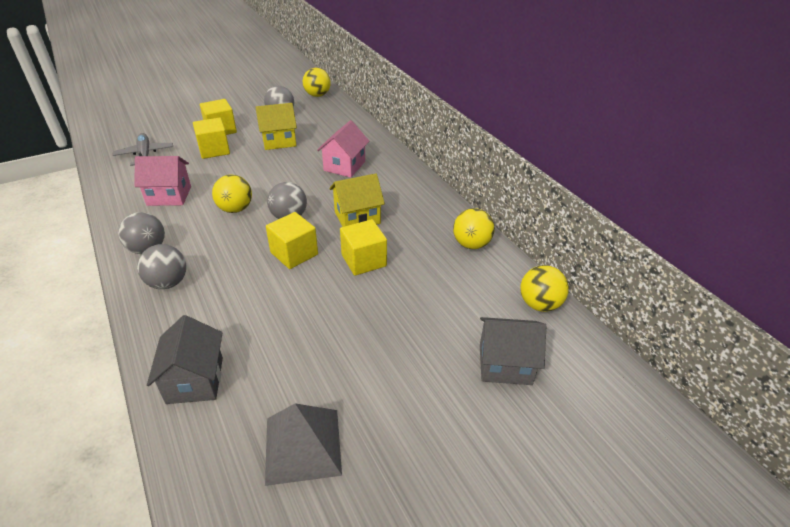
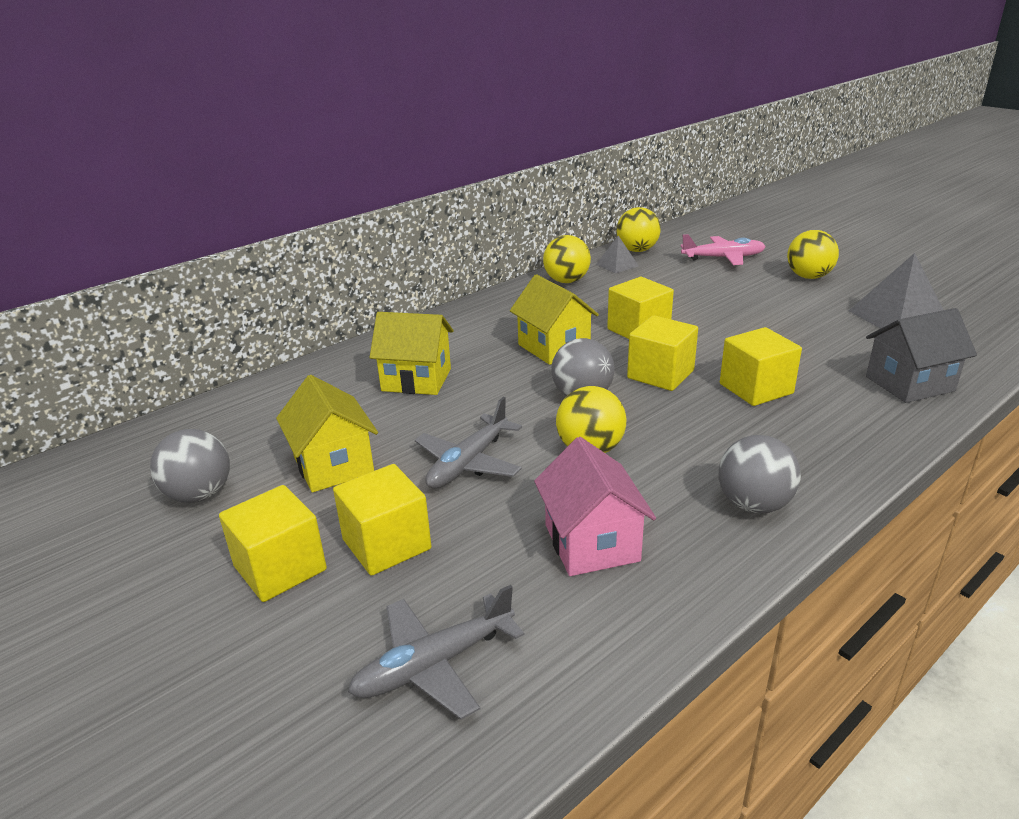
camera: 100 degrees left, 10 degrees down
(168, 283) = (802, 454): grey ball -> none
(248, 291) = (756, 389): none -> yellow cube
(253, 173) = (469, 463): none -> grey plane
(317, 95) = (96, 467): yellow ball -> yellow ball (808, 277)
(344, 166) = (416, 380): pink house -> yellow house
(501, 281) = (617, 265): none -> grey pyramid
(505, 364) = (723, 258): grey house -> pink plane

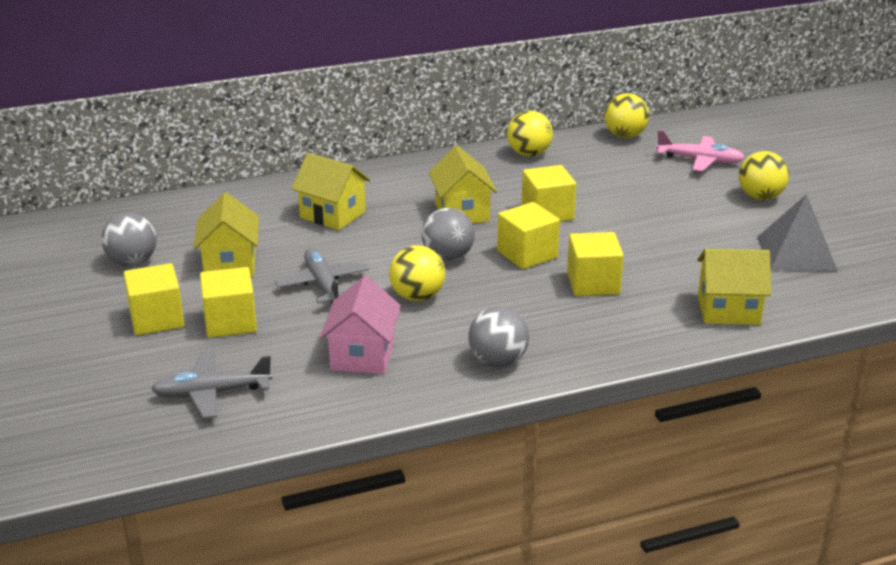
camera: 20 degrees right, 0 degrees up
(469, 463) = (323, 285): grey plane -> grey plane turned 105 degrees clockwise
(617, 265) = (590, 147): grey pyramid -> none
(909, 384) = (728, 310): grey house -> yellow house

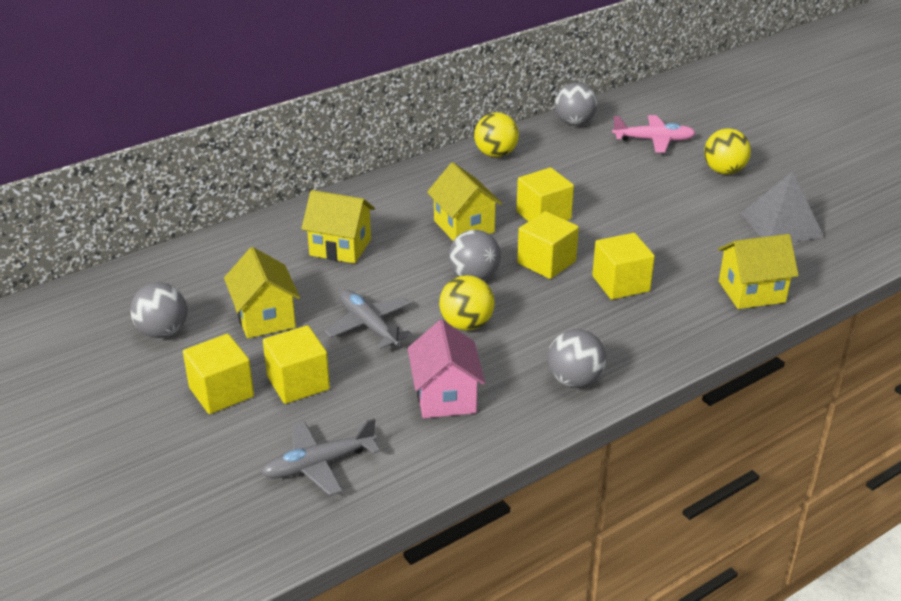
camera: 15 degrees left, 5 degrees up
(625, 136) = (574, 123): yellow ball -> grey ball

